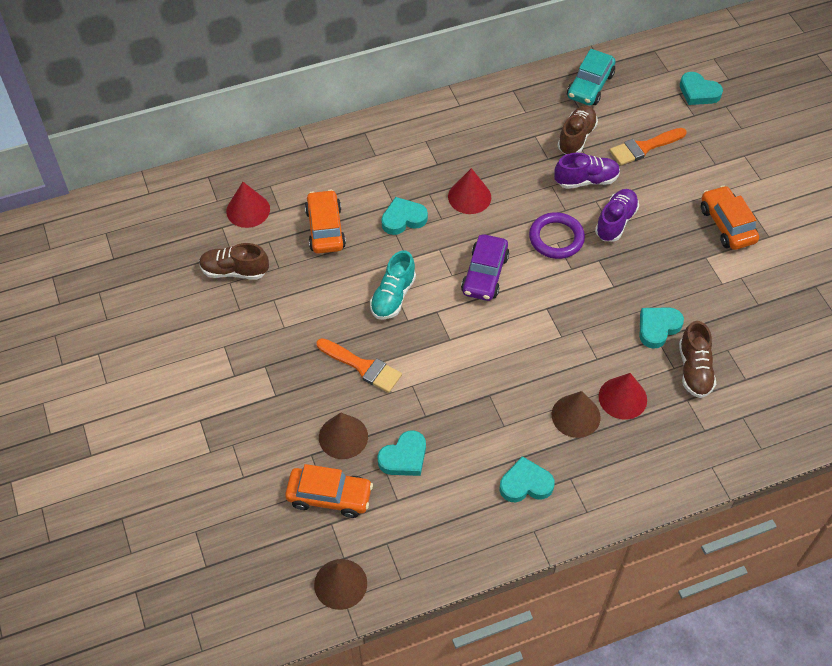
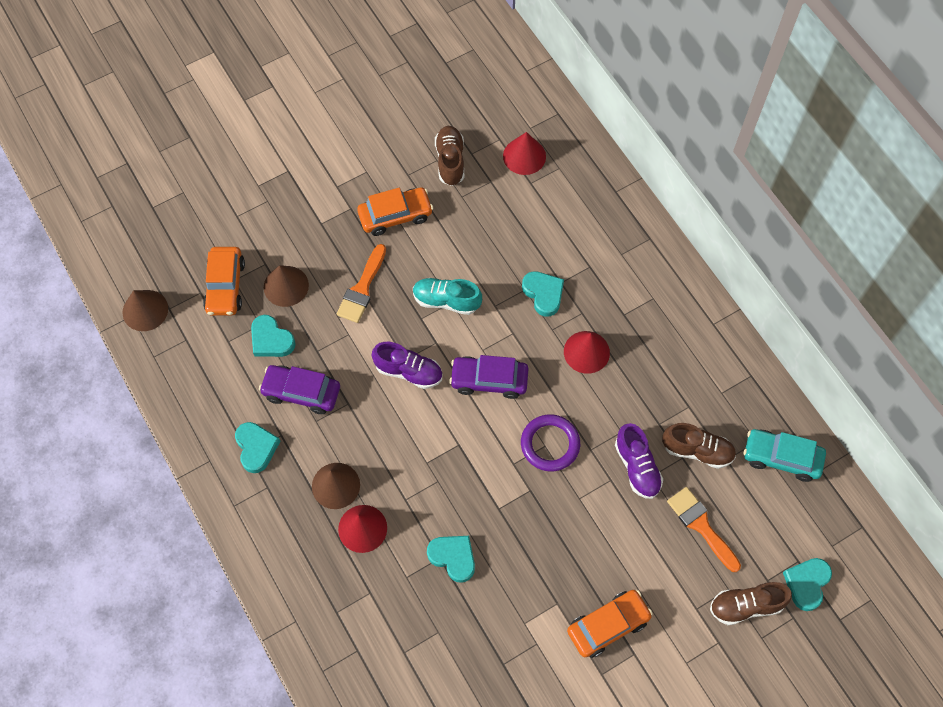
camera: 80 degrees right, 10 degrees up
(325, 229) = (516, 226): orange car -> orange car (395, 215)
(470, 435) = (301, 392): none -> purple car
(615, 222) = (585, 503): purple shoe -> purple shoe (408, 371)
(694, 370) = (407, 598): brown shoe -> brown shoe (746, 605)

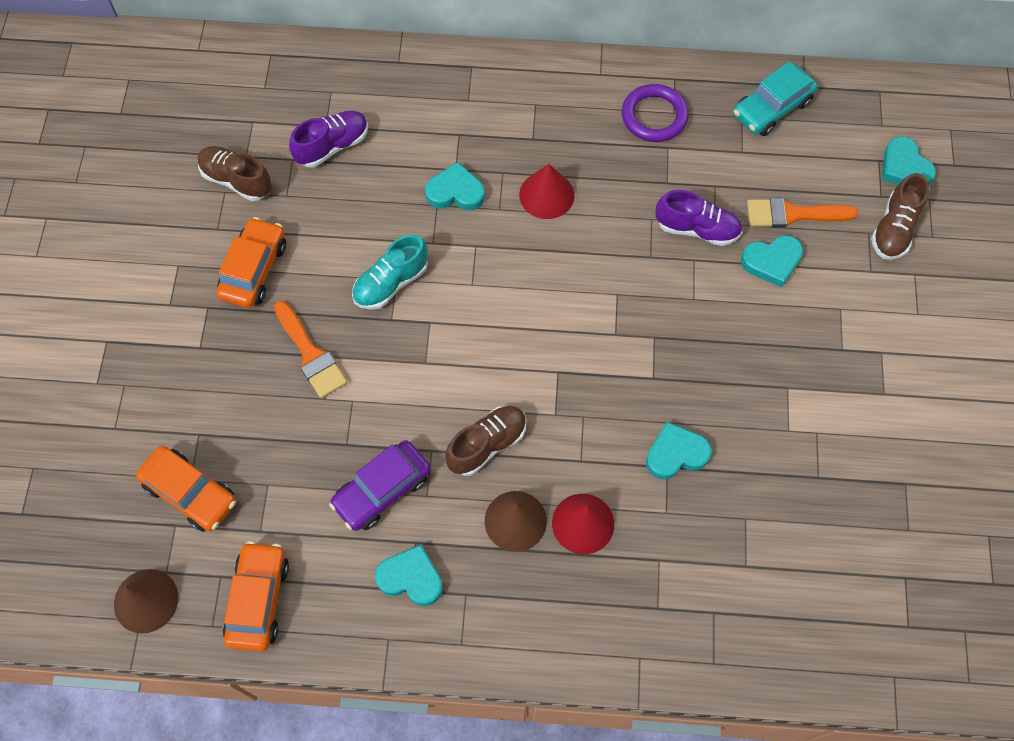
camera: 55 degrees left, 0 degrees up
(271, 340) = (295, 483): turquoise heart -> turquoise heart (771, 262)
(286, 286) = (243, 429): brown cone -> none
(408, 371) = (441, 368): purple shoe -> purple shoe (332, 146)
(489, 380) = (510, 299): purple car -> none
(524, 156) = (291, 112): red cone -> none
(550, 444) = (619, 288): purple ring -> purple ring (654, 116)
(608, 625) = (839, 357): orange car -> orange car (258, 599)
(697, 450) = (716, 169): brown shoe -> brown shoe (487, 444)

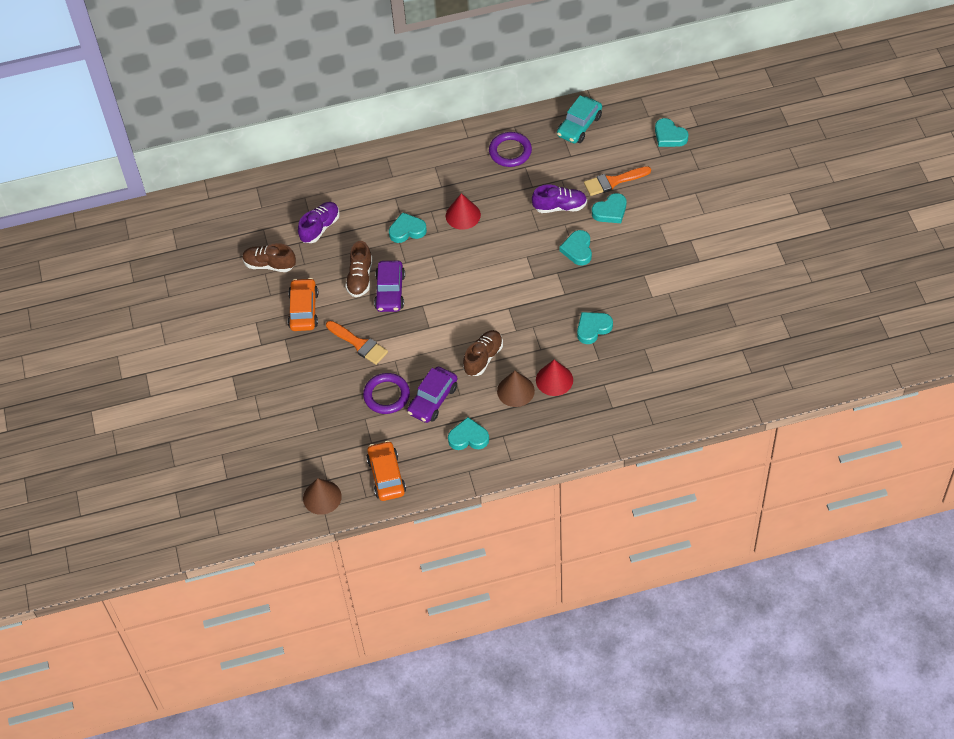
camera: 15 degrees left, 10 degrees down
(190, 493) = (322, 436): orange car -> none
(316, 457) = (386, 395): none -> purple ring
(391, 283) = (390, 292): turquoise shoe -> purple car
(699, 309) = (577, 250): none -> turquoise heart
(894, 229) = (675, 172): brown shoe -> brown shoe (360, 278)

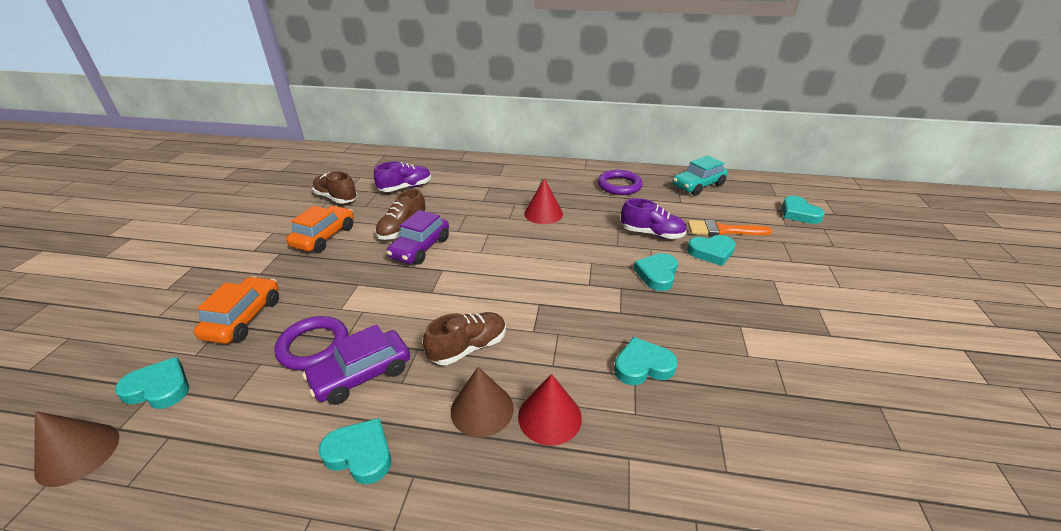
camera: 20 degrees right, 20 degrees down
(359, 344) = (342, 282): orange brush -> none
(386, 476) = (192, 462): orange car -> orange car (244, 318)
(407, 230) = (480, 209): turquoise heart -> turquoise heart (159, 388)

